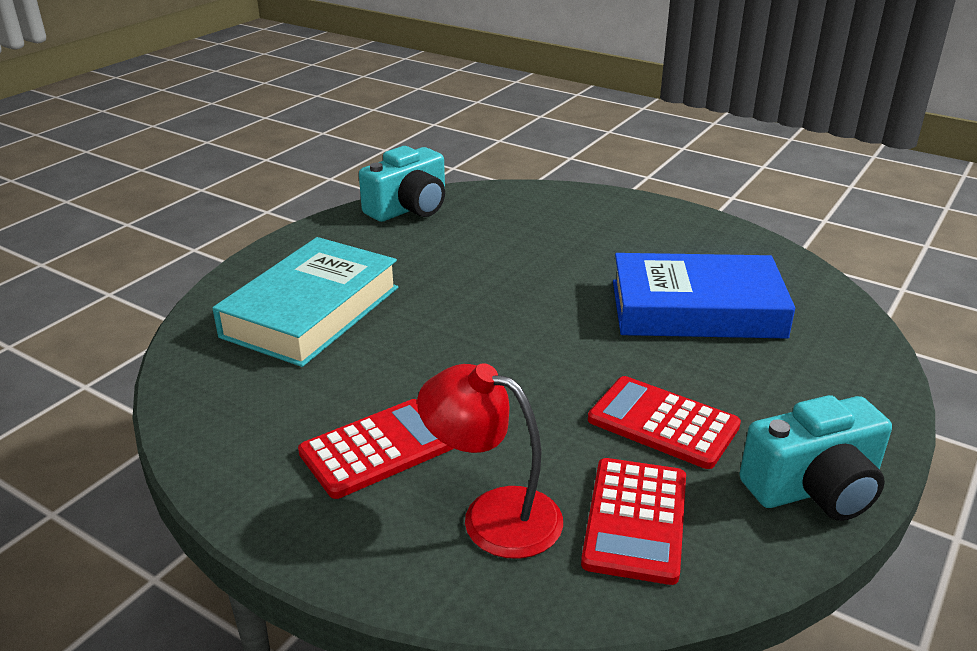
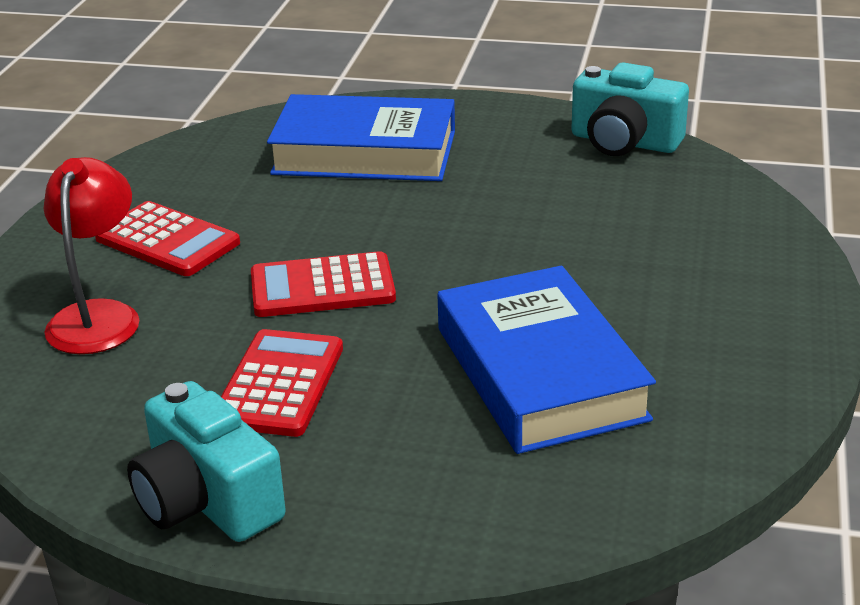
camera: 70 degrees right, 0 degrees up
(311, 312) = (364, 153): turquoise book -> blue book
(636, 520) = (116, 392): red calculator -> red calculator (322, 287)

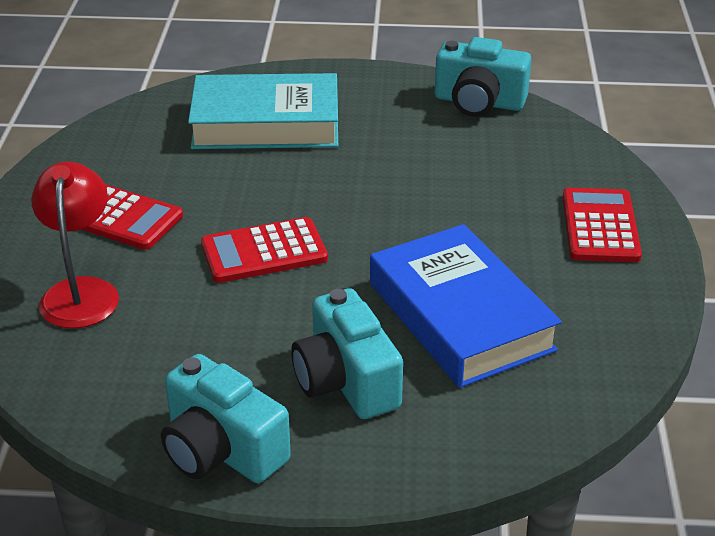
camera: 10 degrees left, 5 degrees up
(279, 384) = (252, 342): red calculator -> red calculator (600, 226)
(364, 153) = (266, 123): blue book -> turquoise book
(379, 435) = (346, 381): none -> turquoise camera

